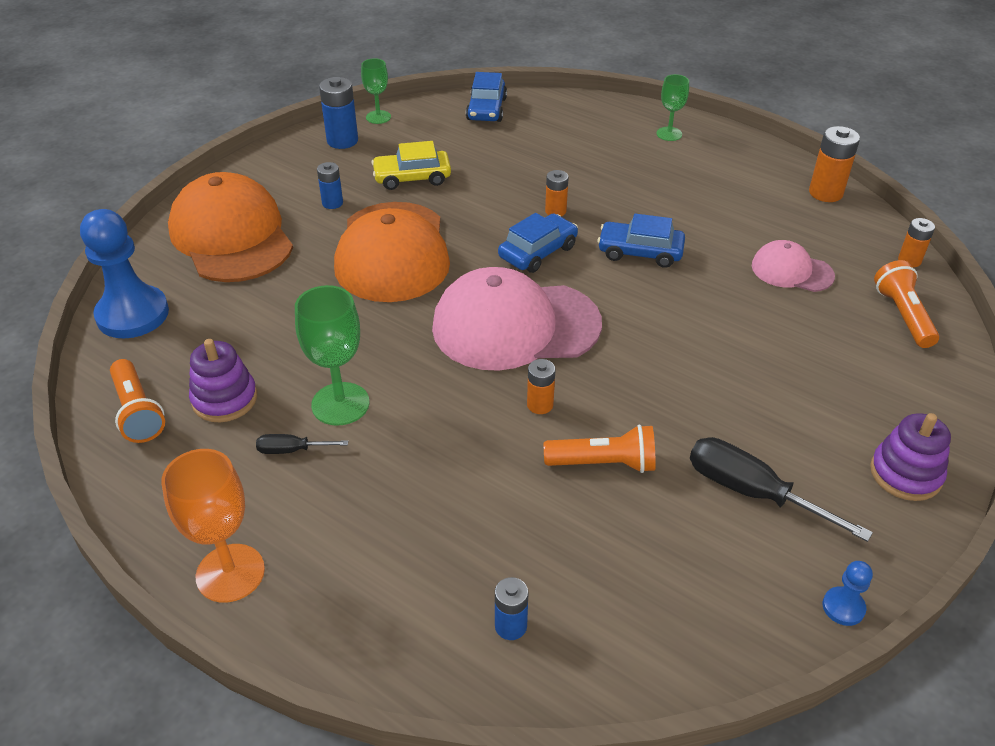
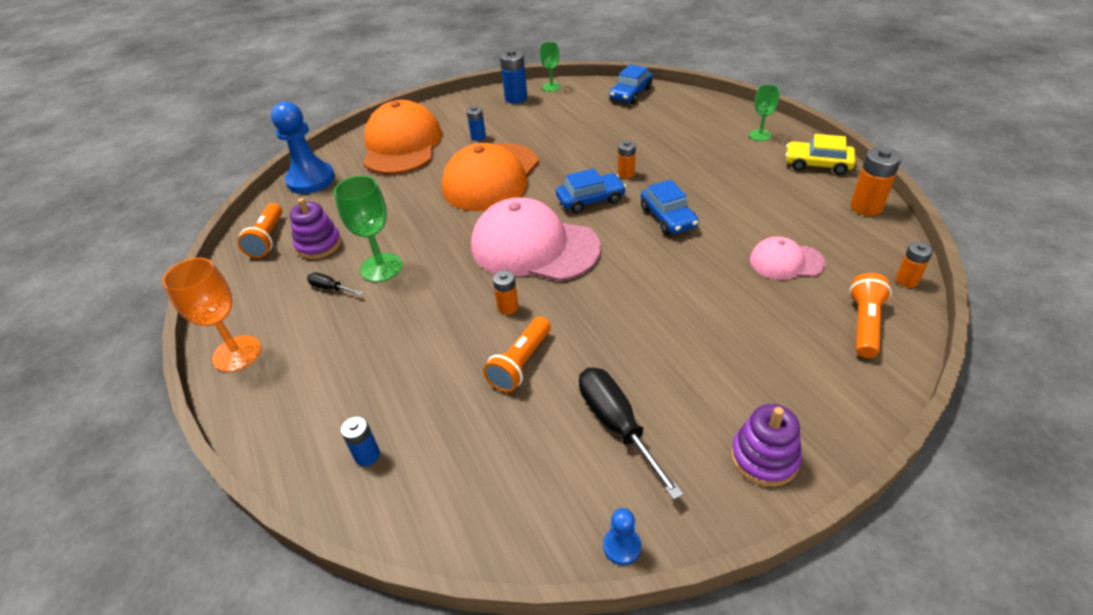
camera: 30 degrees right, 0 degrees up
(412, 178) = (542, 131): yellow car -> yellow car (817, 164)
(604, 463) = (520, 364): orange flashlight -> orange flashlight turned 90 degrees clockwise
(640, 252) = (668, 217): blue car -> blue car turned 150 degrees counterclockwise
(791, 271) = (786, 262): pink cap -> pink cap turned 45 degrees counterclockwise

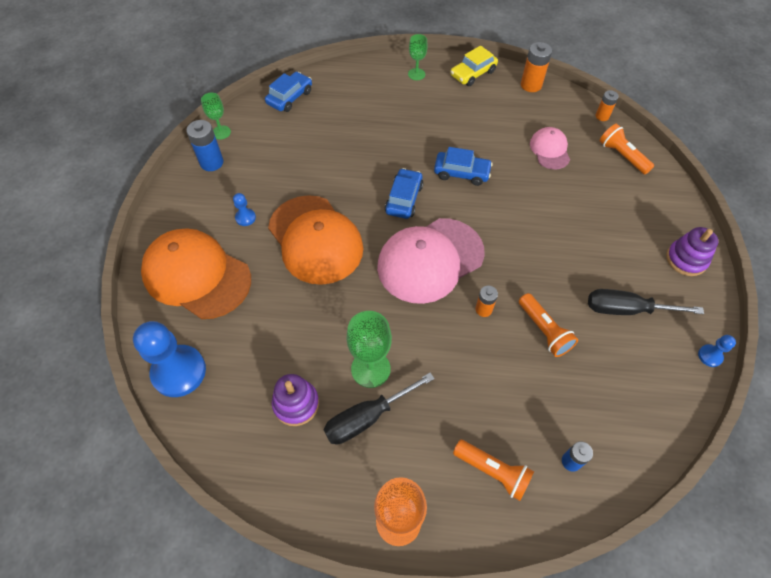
camera: 60 degrees left, 15 degrees up
(267, 239) = (247, 444): orange flashlight -> orange flashlight (493, 472)
(330, 288) = (367, 417): black screwdriver -> black screwdriver, size x1.96
(478, 137) = (245, 218): blue battery -> blue pawn
(626, 174) = (392, 163): orange battery -> none
(630, 94) = (290, 97): blue car -> blue car turned 120 degrees counterclockwise
(786, 262) = (550, 150): pink cap -> pink cap turned 135 degrees clockwise

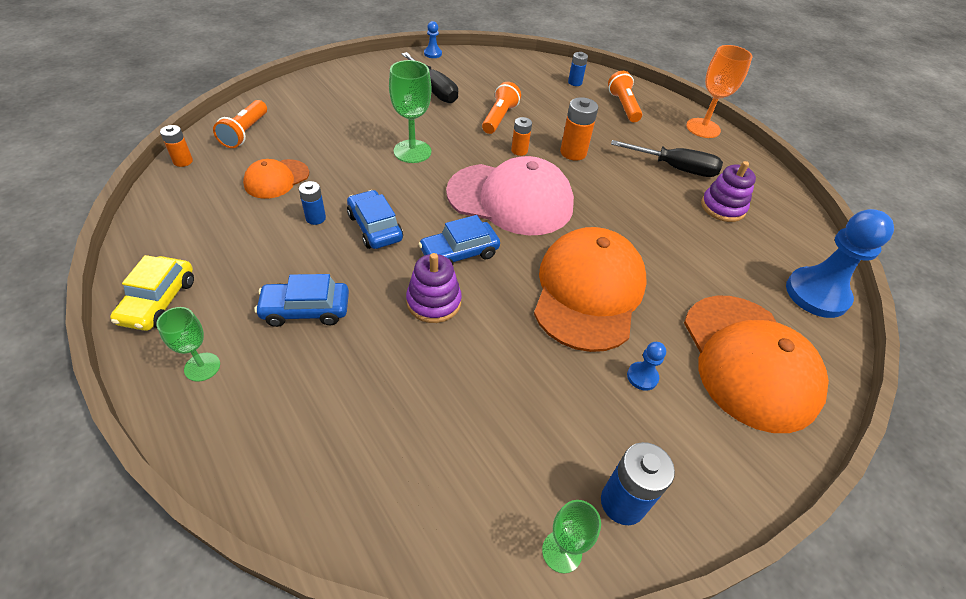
camera: 135 degrees left, 10 degrees down
(290, 97) = (393, 512): blue car -> blue car (306, 310)
(370, 369) = (644, 184): green goblet -> green goblet (412, 151)
(473, 73) = (159, 301): yellow car -> yellow car turned 90 degrees clockwise
(493, 151) = (315, 218): none -> blue battery
(531, 85) = (153, 234): orange battery -> orange battery (573, 152)
(550, 150) = (276, 179): pink cap -> orange cap
(686, 259) = (352, 76): purple stacking toy -> purple stacking toy (434, 302)

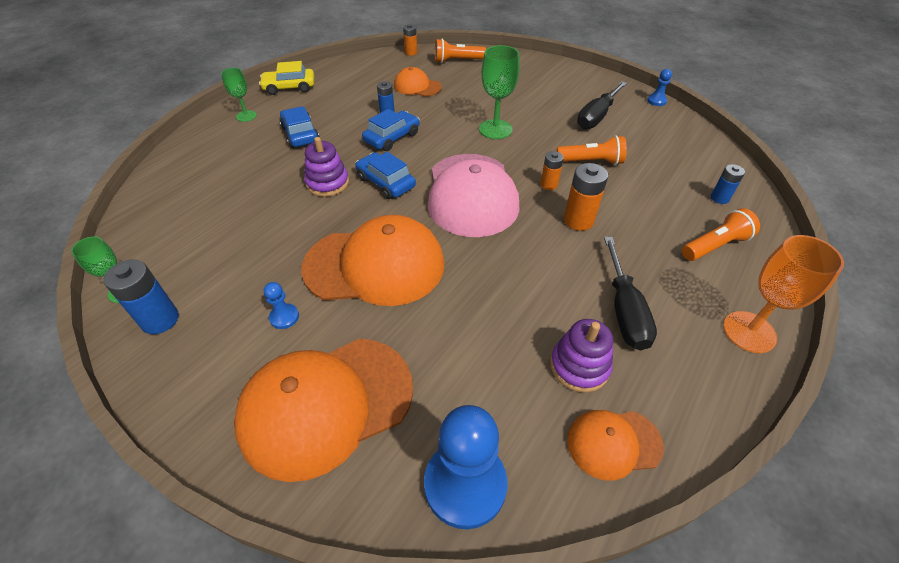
camera: 75 degrees right, 0 degrees up
(784, 215) = (613, 443): none -> orange cap

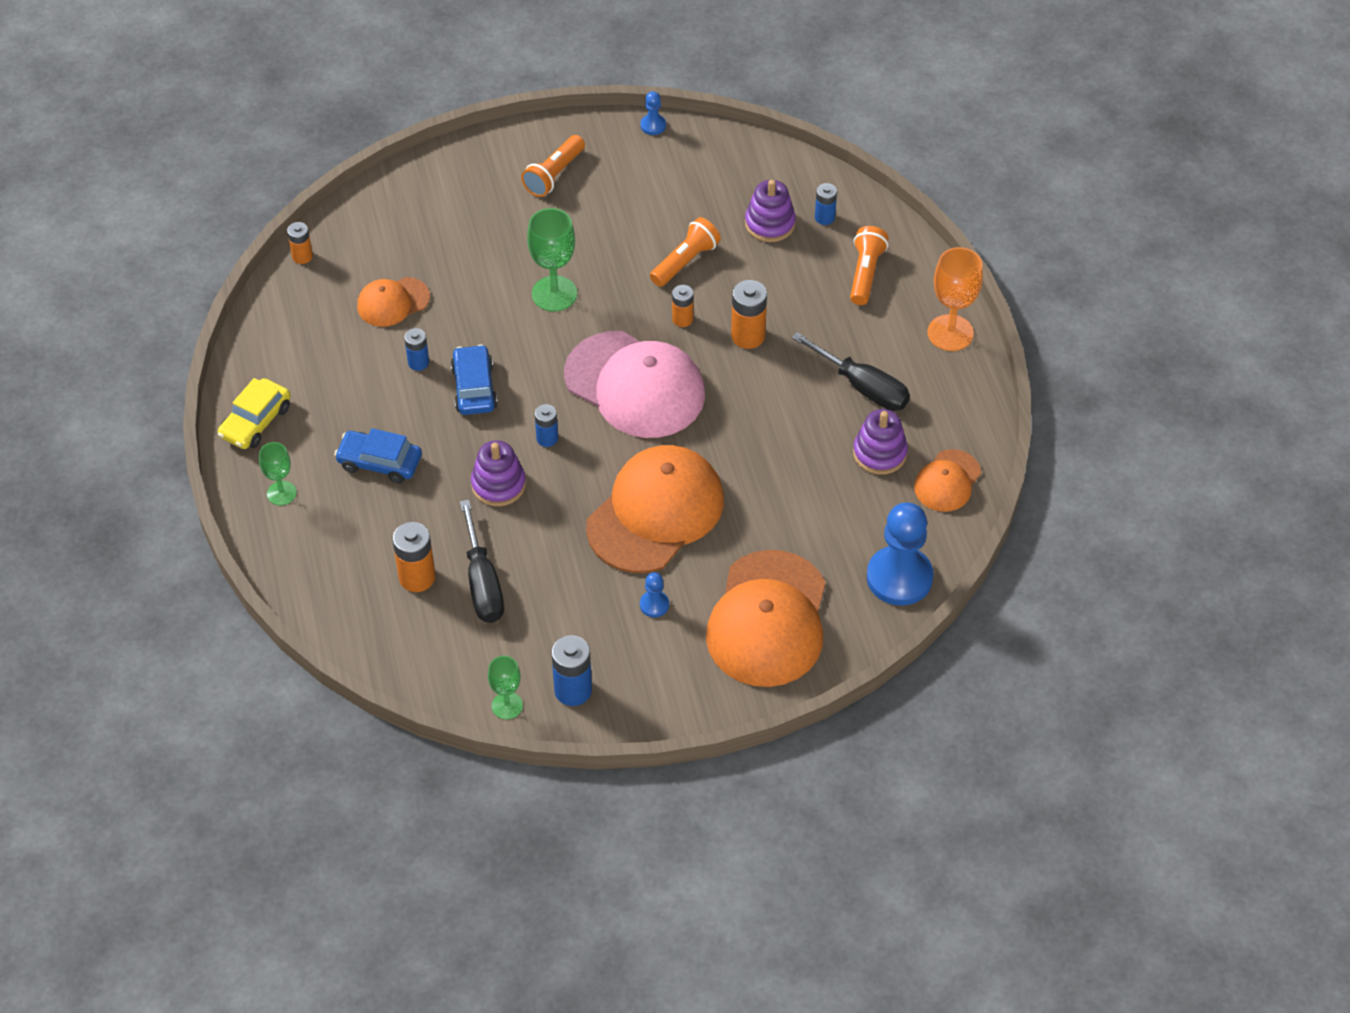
camera: 50 degrees left, 5 degrees up
(220, 190) = (417, 577): none -> orange battery
(386, 182) = (547, 438): blue car -> blue battery
(457, 61) = (375, 226): orange flashlight -> orange flashlight (554, 175)
(597, 116) = (624, 196): black screwdriver -> black screwdriver (482, 582)
(673, 178) = (770, 223): none -> purple stacking toy

